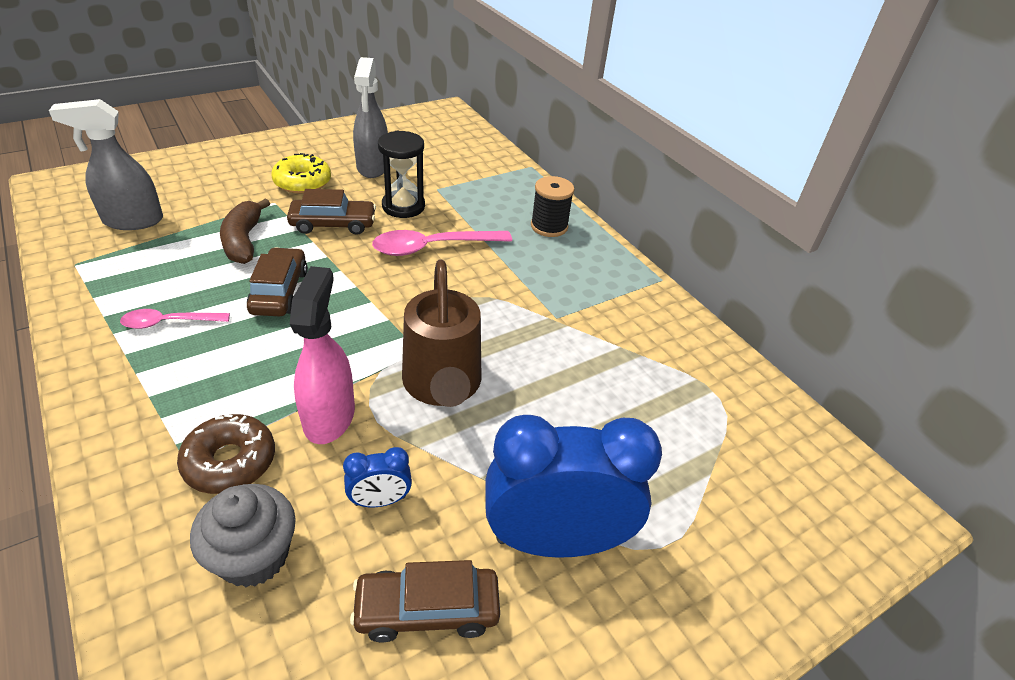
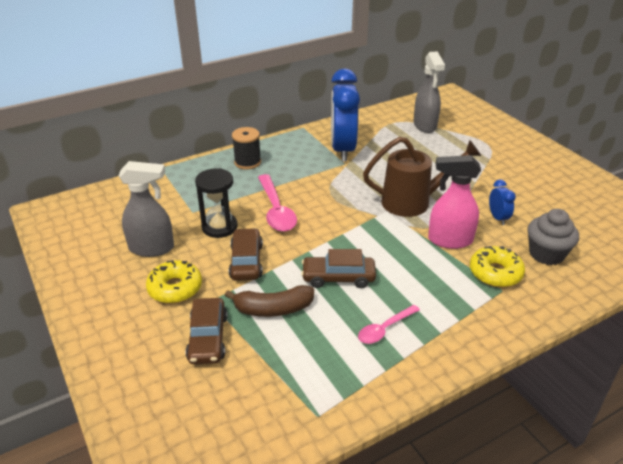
camera: 85 degrees left, 5 degrees down
(132, 221) = (242, 394): grey spray bottle -> grey spray bottle (425, 125)
(169, 322) = (384, 329): pink spoon -> pink spoon turned 60 degrees clockwise
(230, 461) = (495, 273): brown donut -> yellow donut
(427, 609) = (546, 201): brown car -> brown car (208, 338)
(555, 541) = (497, 169): blue clock -> blue clock (343, 149)

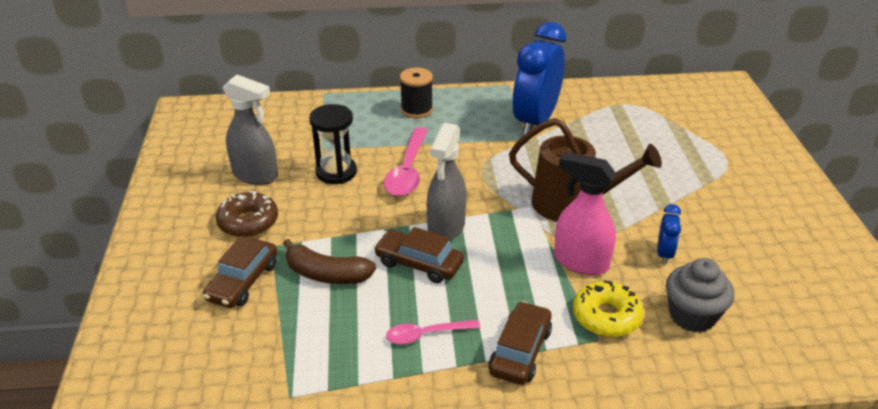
camera: 25 degrees right, 0 degrees up
(175, 288) = (248, 222): yellow donut -> brown donut
(246, 261) = (336, 216): brown car -> brown car (520, 351)
(425, 125) = (661, 117): grey spray bottle -> grey spray bottle (446, 228)

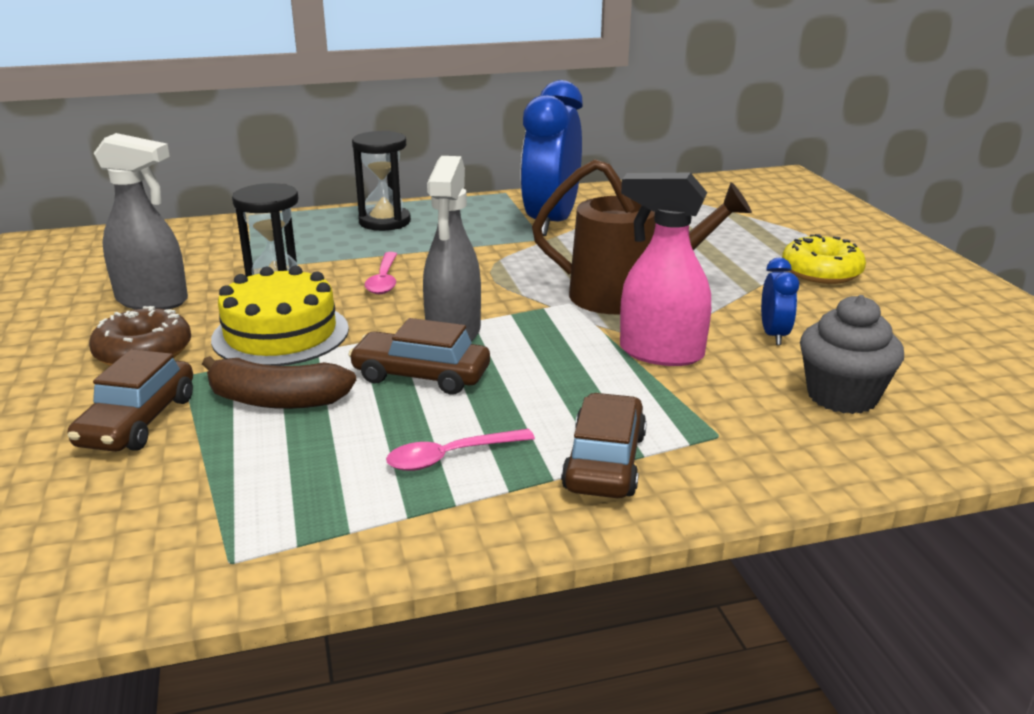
camera: 10 degrees left, 10 degrees down
(334, 215) = (281, 334): none -> yellow cake
(408, 171) = (384, 280): pink spoon -> pink spoon, size x0.60
(416, 110) = (385, 222): black spool -> black hourglass
(606, 317) = (720, 409): yellow donut -> yellow donut (821, 272)

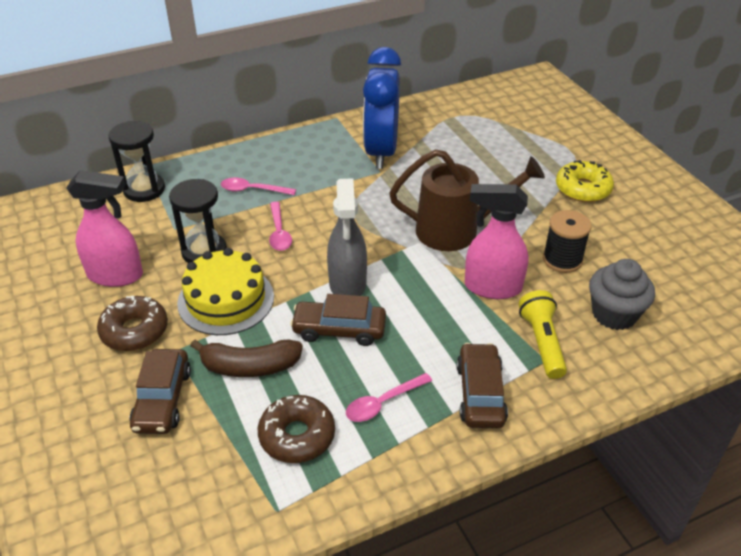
camera: 10 degrees left, 15 degrees up
(153, 301) = (116, 275): grey spray bottle -> pink spray bottle
(305, 479) = (297, 436): none -> brown donut
(369, 242) = (253, 190): none -> pink spoon
(385, 222) = (256, 164): black hourglass -> black hourglass (144, 189)
(719, 415) = (541, 342): none -> yellow flashlight
(774, 335) = (562, 260): blue clock -> black spool

